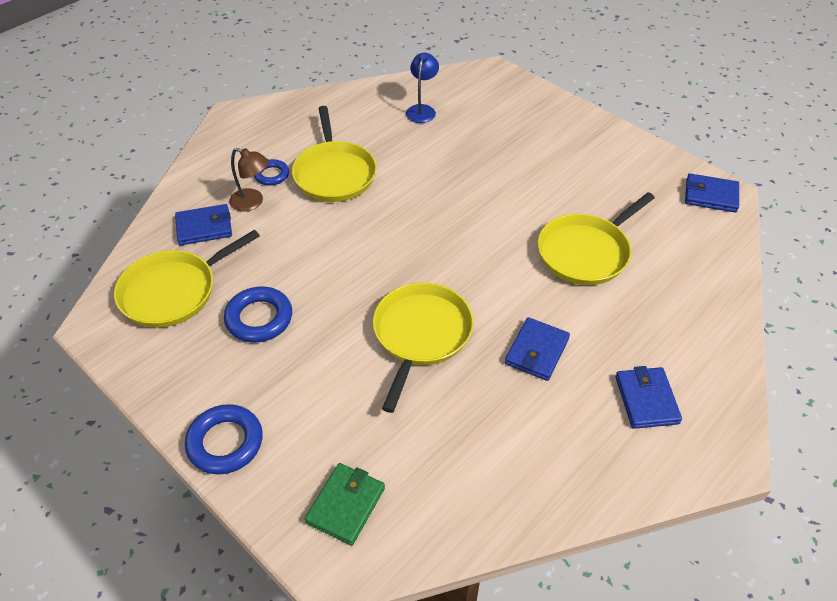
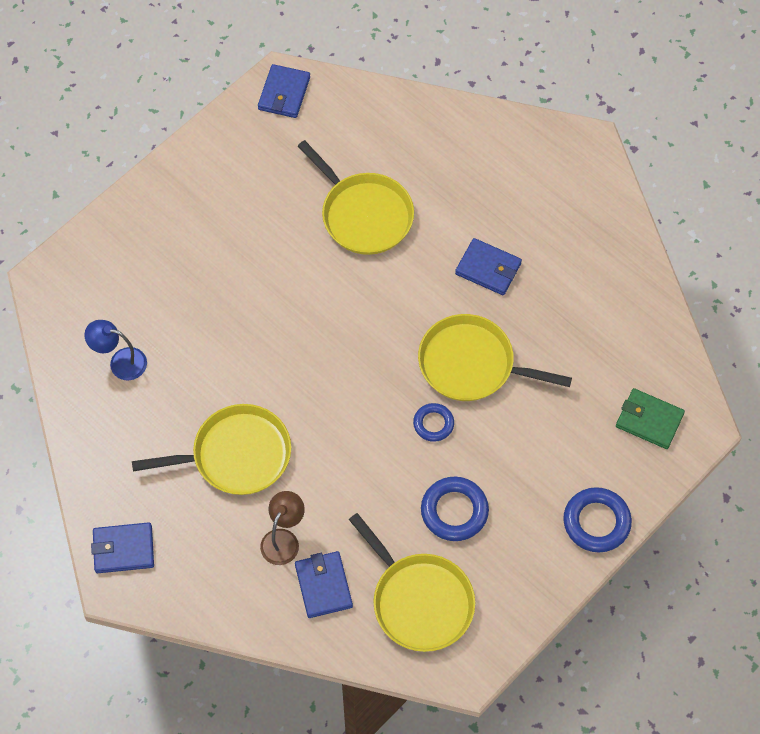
camera: 90 degrees left, 15 degrees up
(271, 175) = (236, 524): blue ring -> blue ring (433, 424)
(646, 400) = (537, 191): blue wallet -> blue wallet (123, 549)

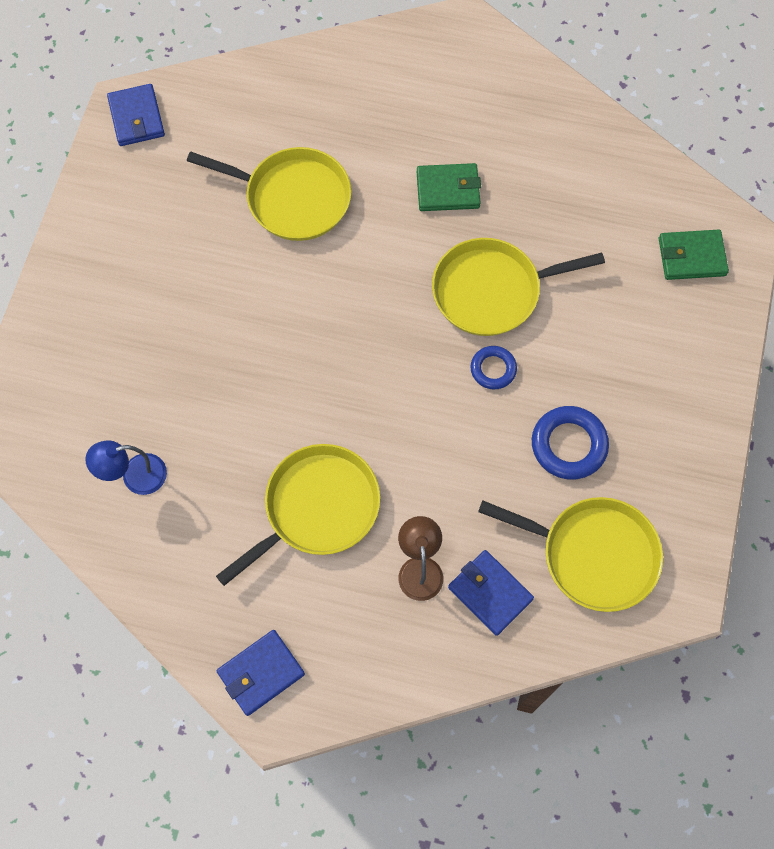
camera: 30 degrees left, 5 degrees up
(488, 269) = (448, 190): blue wallet -> green wallet
(596, 522) = (708, 381): blue ring -> none

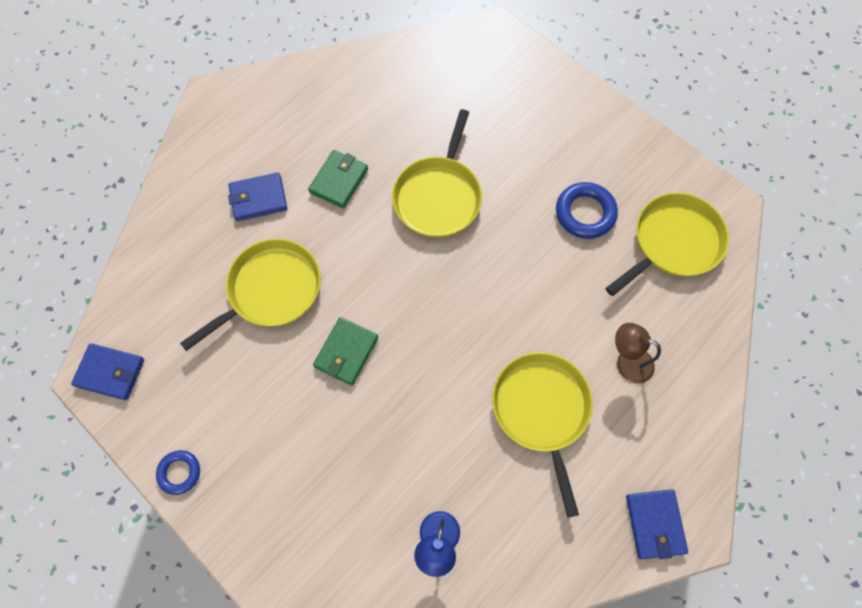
camera: 60 degrees left, 0 degrees up
(490, 593) = (669, 324): blue wallet -> blue wallet (258, 198)
(493, 369) = (500, 229): blue ring -> blue ring (179, 472)
(691, 257) = (490, 64): green wallet -> green wallet (346, 352)

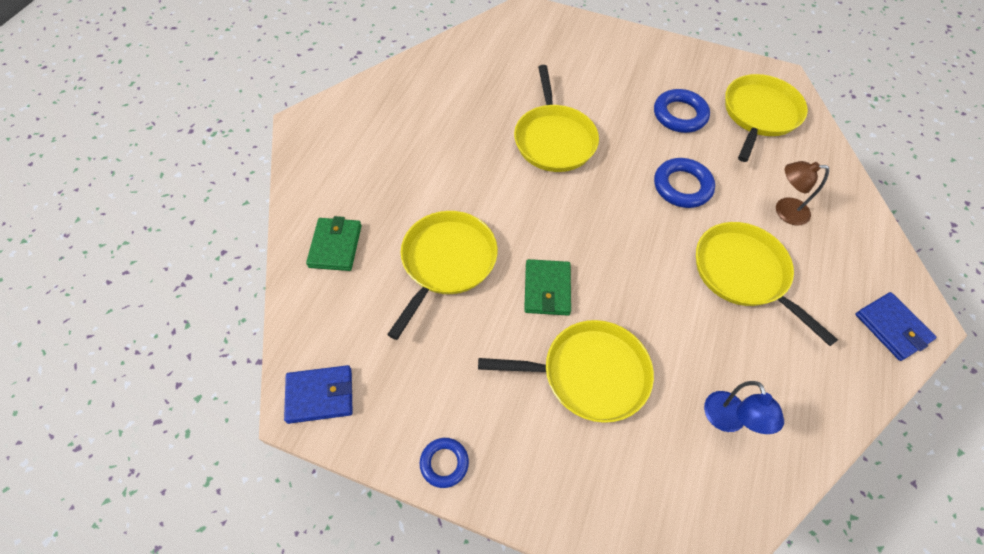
camera: 25 degrees left, 10 degrees down
(258, 198) = (392, 191): blue wallet -> none
(339, 181) = (459, 154): green wallet -> green wallet (335, 246)
(339, 447) = (589, 374): none -> yellow pan
(537, 295) = (682, 186): none -> blue ring

